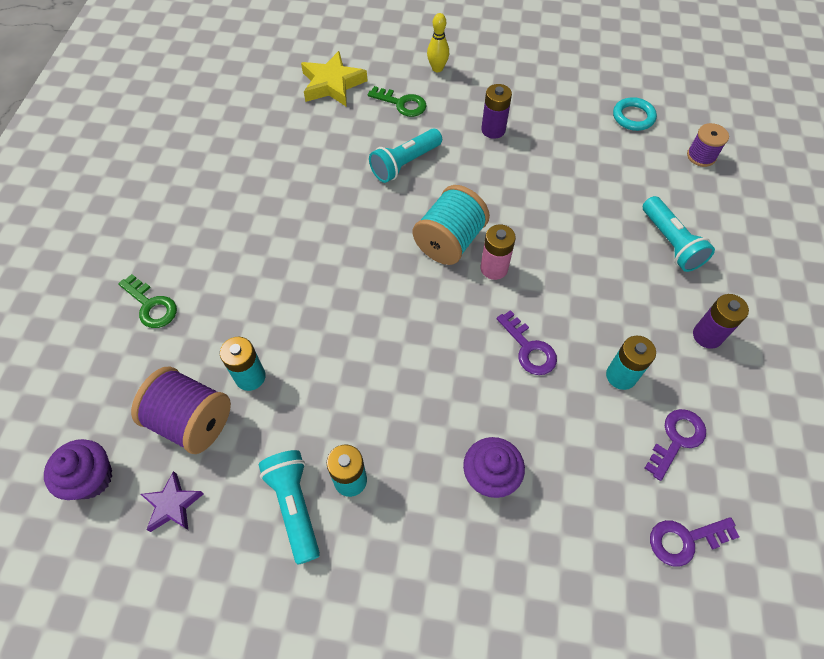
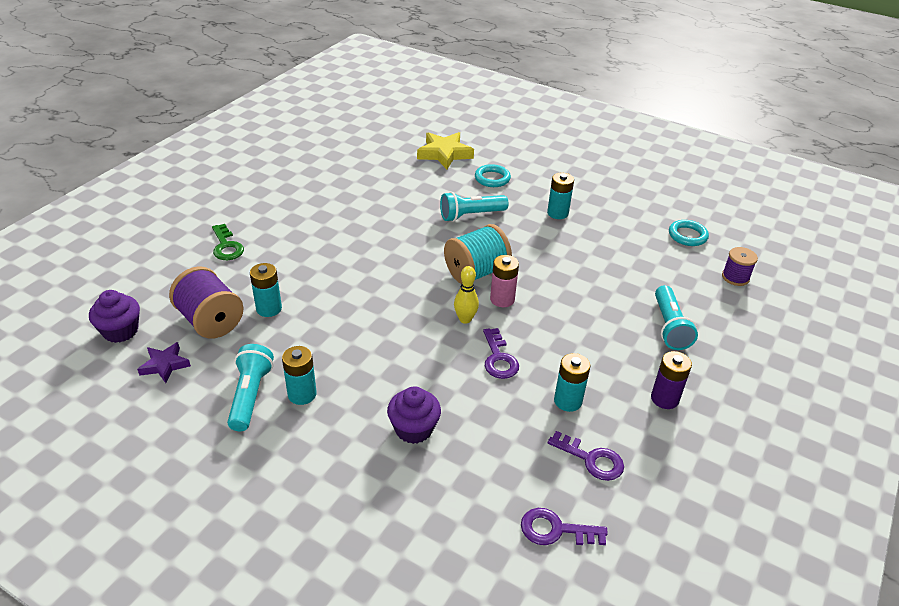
camera: 20 degrees right, 20 degrees down
(402, 104) = (492, 178): green key -> turquoise ring
(437, 68) = (535, 164): yellow bowling pin -> yellow bowling pin (465, 319)
(493, 130) = (557, 213): purple battery -> turquoise battery
(677, 439) = (591, 459): purple key -> purple key turned 60 degrees clockwise

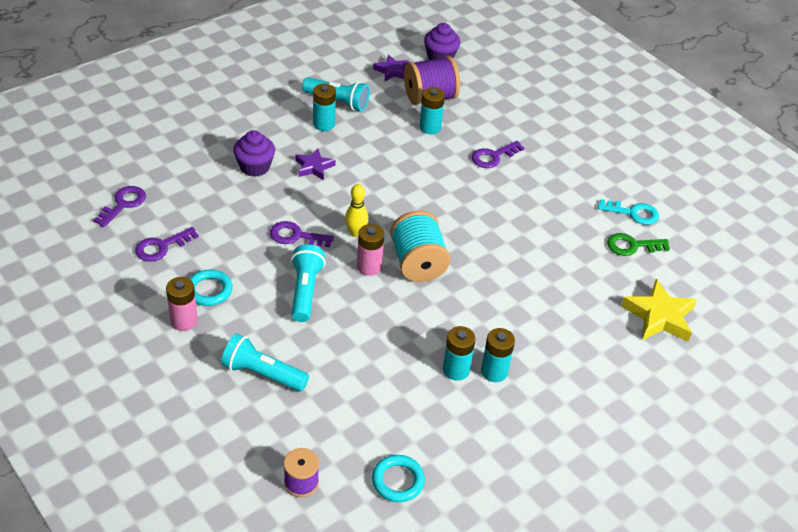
camera: 110 degrees right, 5 degrees up
(226, 246) = (528, 120): green key -> green key (632, 246)
(298, 257) = (493, 157): none -> purple key
(335, 175) = (633, 213): none -> turquoise key
(385, 378) = (314, 167): none -> purple star
(471, 215) = (517, 294): turquoise flashlight -> turquoise flashlight (305, 291)
(492, 178) = (589, 340): turquoise ring -> turquoise ring (209, 290)
(568, 401) = (224, 258): turquoise battery -> turquoise battery (456, 370)
(664, 399) = (184, 321): purple battery -> pink battery

